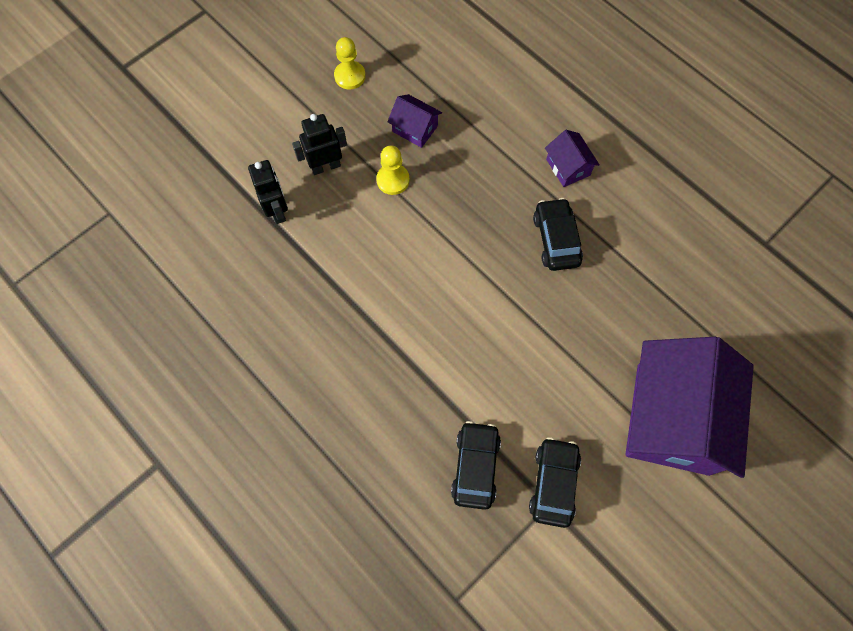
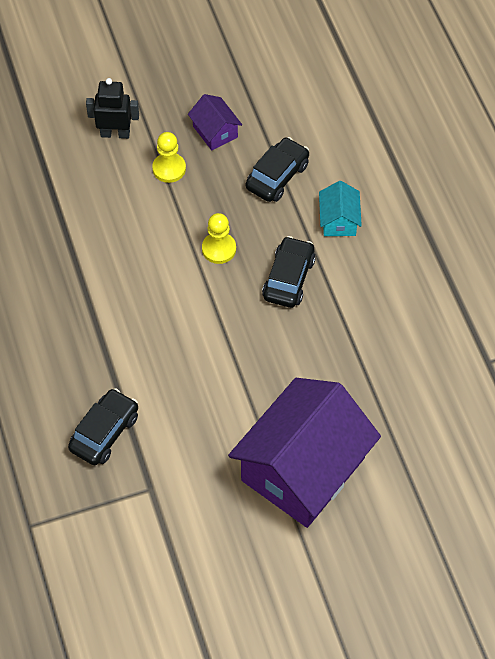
camera: 25 degrees right, 10 degrees down
(277, 210) = (51, 154): black robot -> none
(350, 76) = (181, 62): yellow pawn -> yellow pawn (219, 249)
(553, 483) = (164, 474): black car -> black car (277, 176)
(568, 167) = (338, 220): purple house -> turquoise house

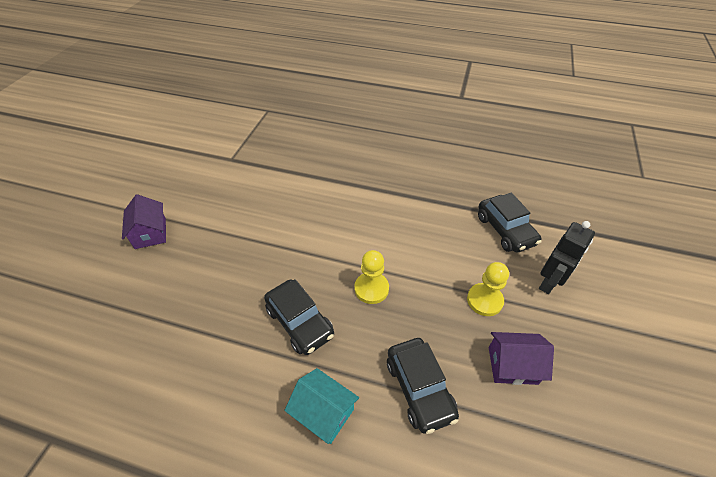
camera: 125 degrees right, 10 degrees down
(104, 432) = (287, 157): black car -> black car (505, 230)
(303, 469) = (150, 233): purple house -> purple house, size x0.42

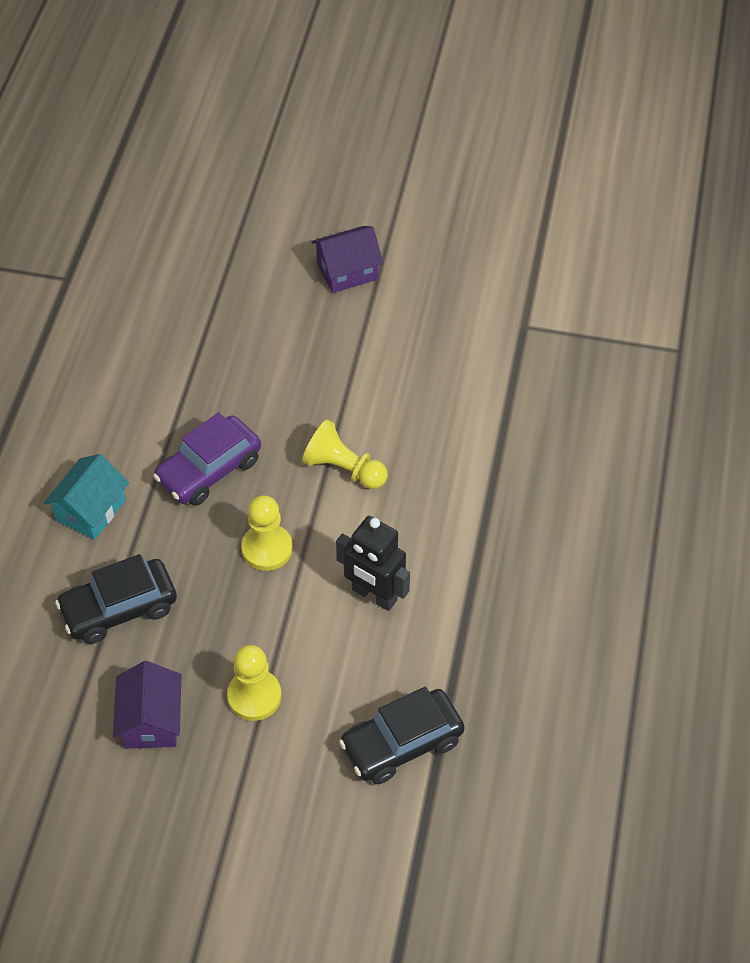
camera: 85 degrees right, 5 degrees up
(300, 322) = (209, 470): black car -> purple car
(313, 244) = (343, 468): none -> yellow pawn
(549, 282) = (294, 795): black robot -> black robot (374, 595)

